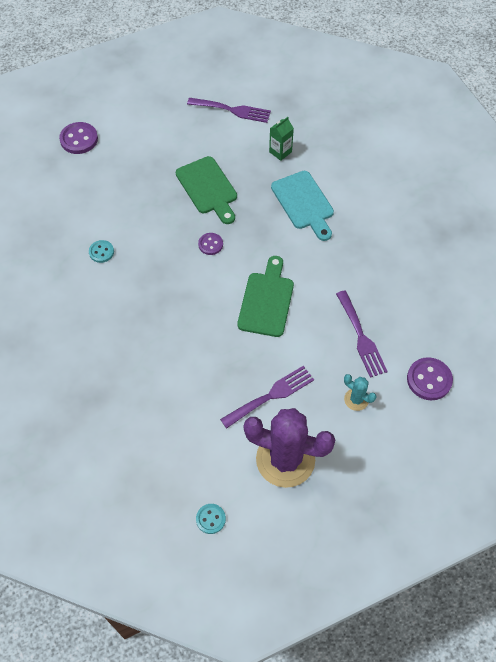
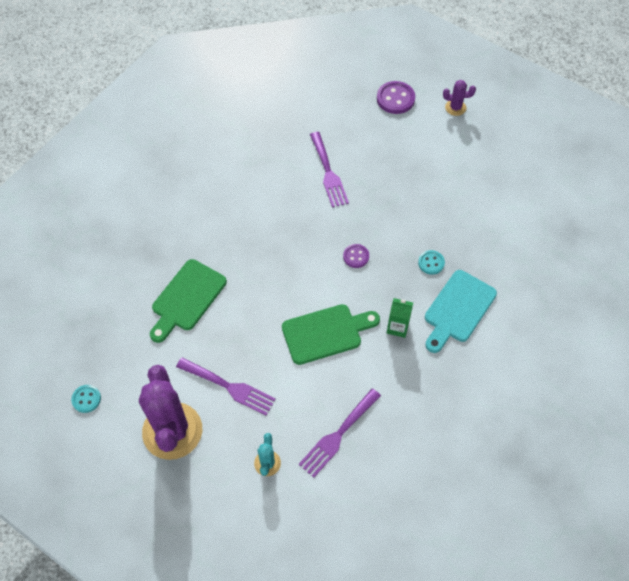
camera: 60 degrees right, 0 degrees up
(101, 252) = (292, 180): turquoise button -> turquoise button (431, 263)
(121, 106) = (455, 108): none -> purple cactus
(208, 188) = (416, 222): green cutting board -> green cutting board (187, 298)
(232, 110) = (522, 194): purple fork -> purple fork (328, 173)
(280, 152) = (504, 258): green carton -> green carton (397, 327)
(429, 380) = (328, 522): purple button -> none

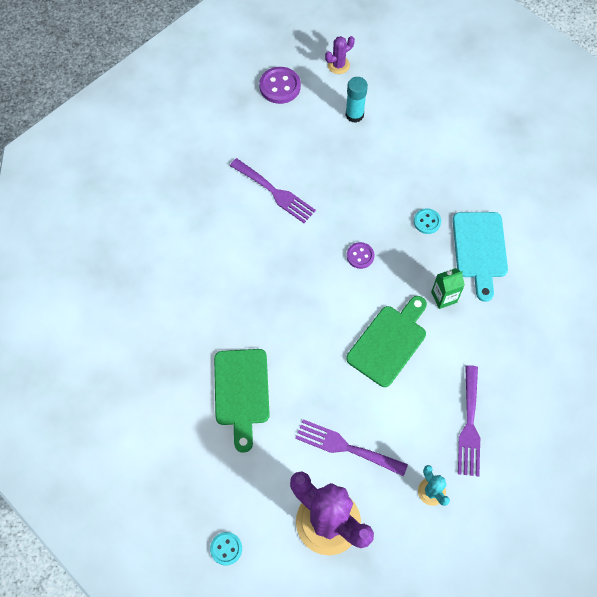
camera: 35 degrees left, 5 degrees up
(229, 387) = (345, 447): purple fork -> purple fork turned 150 degrees counterclockwise
(438, 151) = (354, 115): none -> turquoise glue stick

